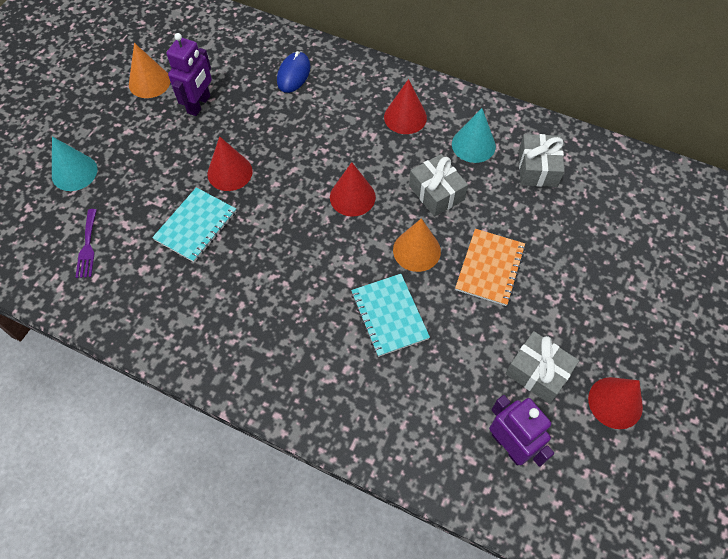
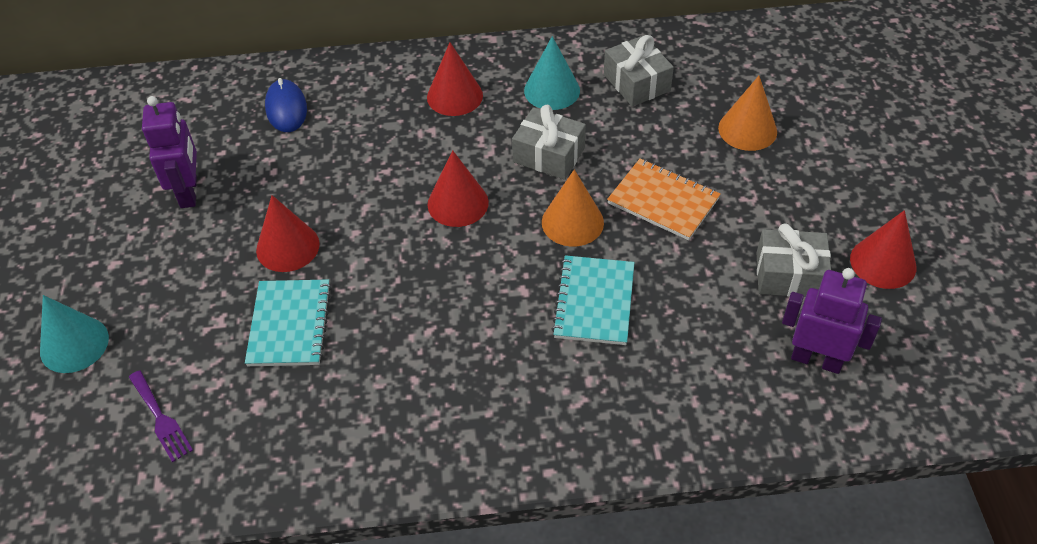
camera: 30 degrees left, 10 degrees down
(149, 82) = (101, 196): orange cone -> orange cone (747, 129)
(389, 316) = (594, 302): turquoise notebook -> turquoise notebook turned 60 degrees clockwise
(490, 268) = (663, 201): orange notebook -> orange notebook turned 45 degrees counterclockwise

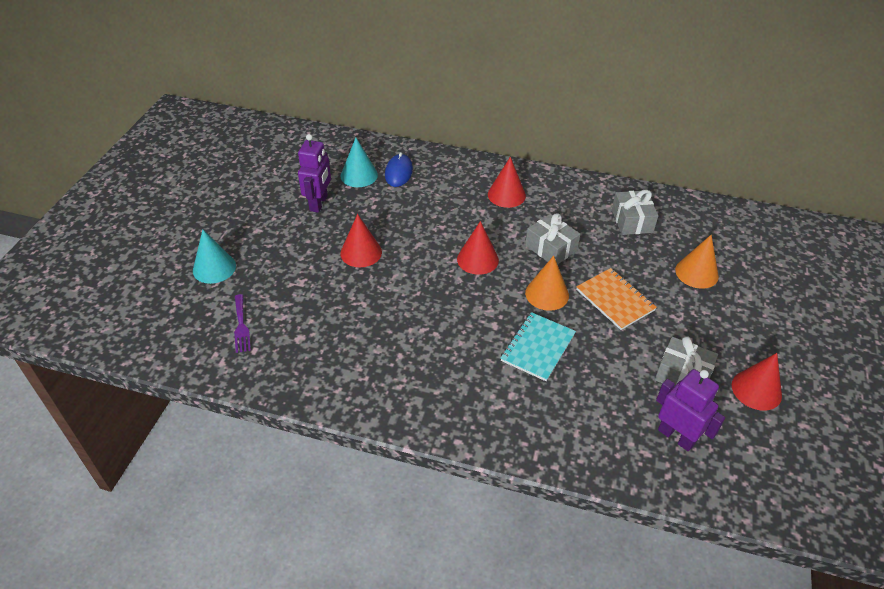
camera: 20 degrees right, 5 degrees down
(290, 324) = (340, 297): turquoise notebook -> none
(552, 90) = (572, 209): turquoise cone -> turquoise cone (359, 175)

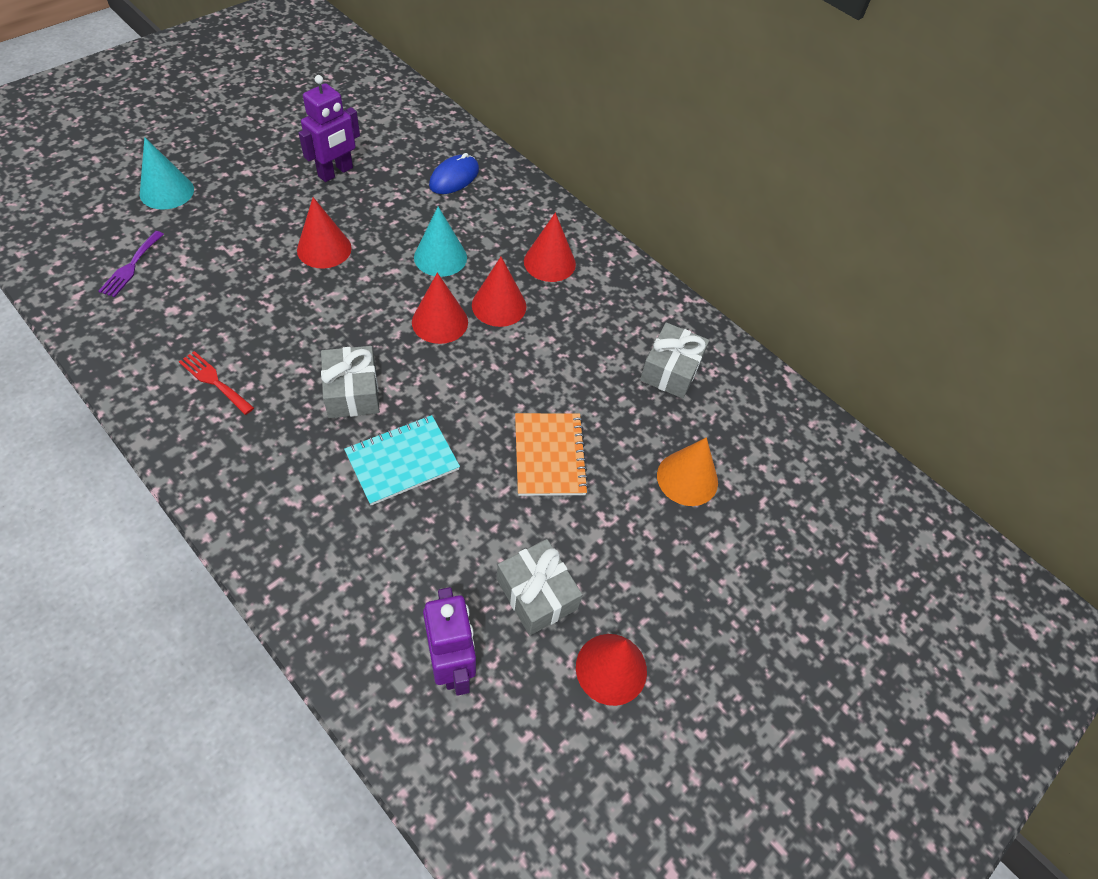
camera: 25 degrees right, 10 degrees up
(359, 175) = (408, 160): turquoise cone -> turquoise cone (440, 257)
(375, 365) = (214, 381): none -> red fork
(502, 233) = (499, 305): none -> red cone
(547, 294) = (476, 404): orange cone -> none
(550, 248) = (536, 352): grey gift -> grey gift (352, 392)

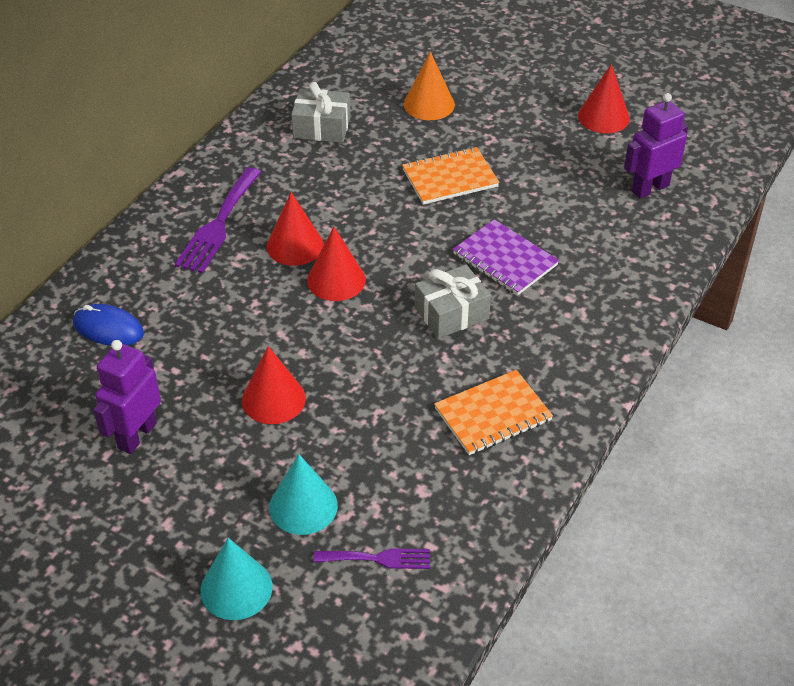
camera: 100 degrees left, 10 degrees down
(214, 381) = (493, 415): red fork -> orange notebook
(336, 172) = (137, 435): purple robot -> purple robot turned 90 degrees counterclockwise
(402, 461) = (505, 259): turquoise notebook -> purple notebook
(440, 257) = (245, 304): turquoise cone -> turquoise cone (303, 506)
(537, 594) = (573, 160): grey gift -> none
(549, 262) = (218, 224): red cone -> purple fork

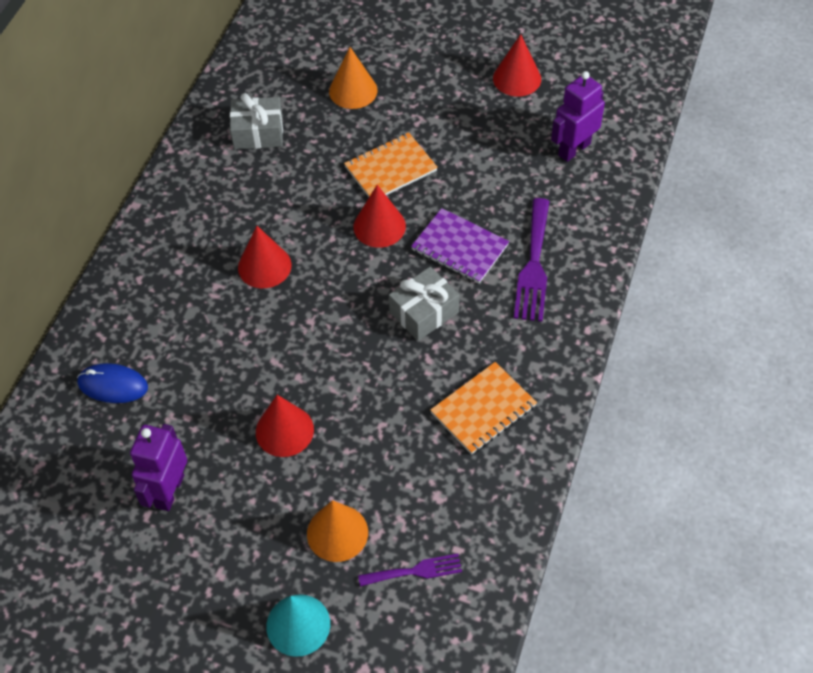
camera: 10 degrees left, 10 degrees up
(218, 224) = (187, 256): purple fork -> purple fork (533, 265)
(303, 506) = (337, 533): turquoise cone -> orange cone
(336, 280) = (311, 296): red cone -> red cone (379, 226)

